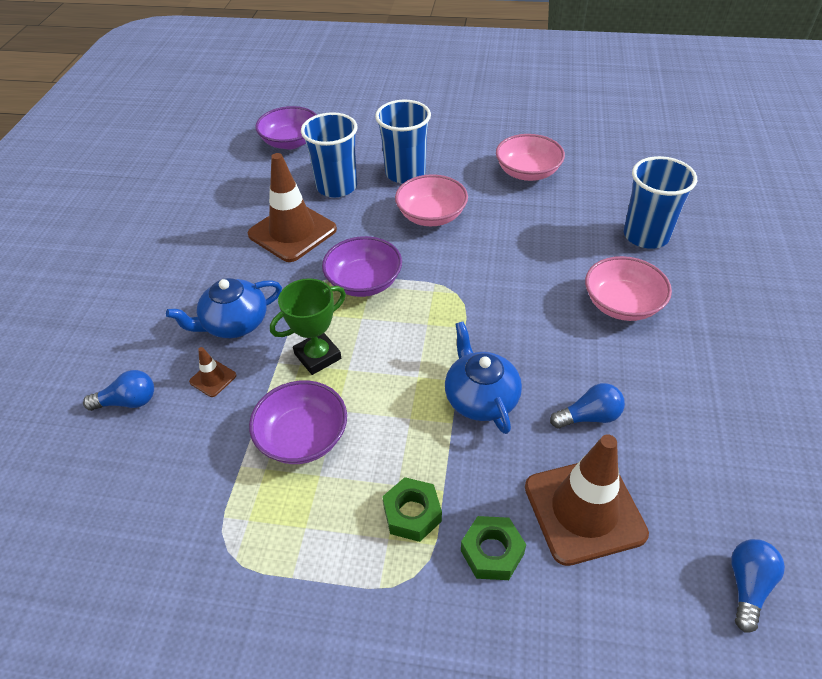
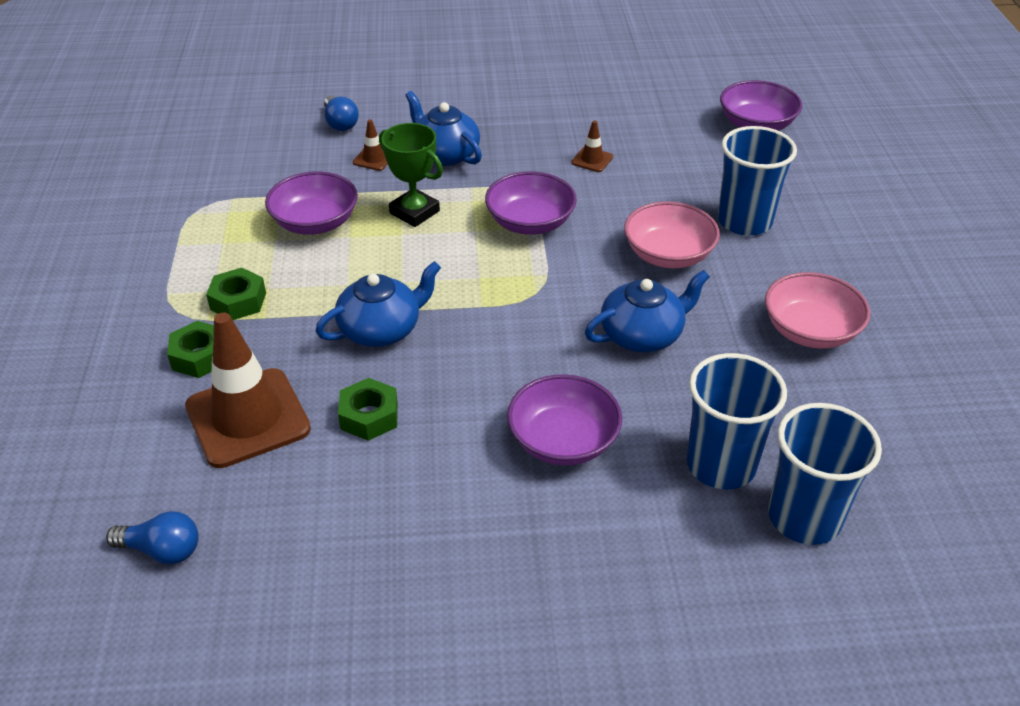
camera: 75 degrees right, 5 degrees down
(292, 232) = (592, 160): brown traffic cone -> brown traffic cone, size x0.43
(337, 186) = (688, 174): blue cup -> blue cup (804, 517)
(517, 245) = (643, 335): none -> blue teapot
(589, 417) = (369, 416): blue light bulb -> green nut
(622, 304) = (563, 441): pink bowl -> purple bowl

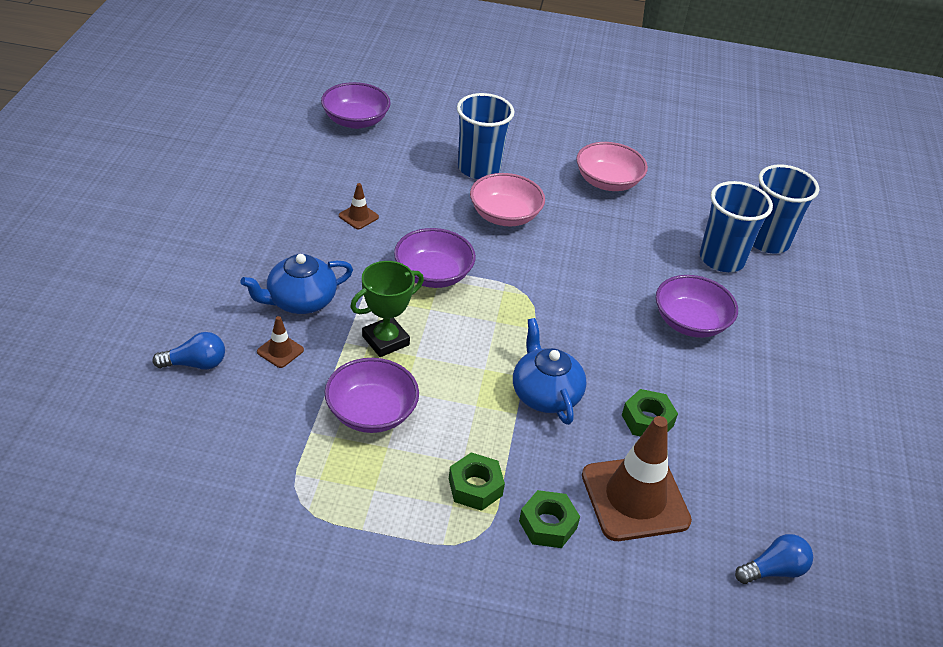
camera: 80 degrees left, 0 degrees up
(162, 550) = (773, 570): blue light bulb -> blue light bulb turned 45 degrees clockwise
(643, 335) = (591, 255): blue teapot -> none

